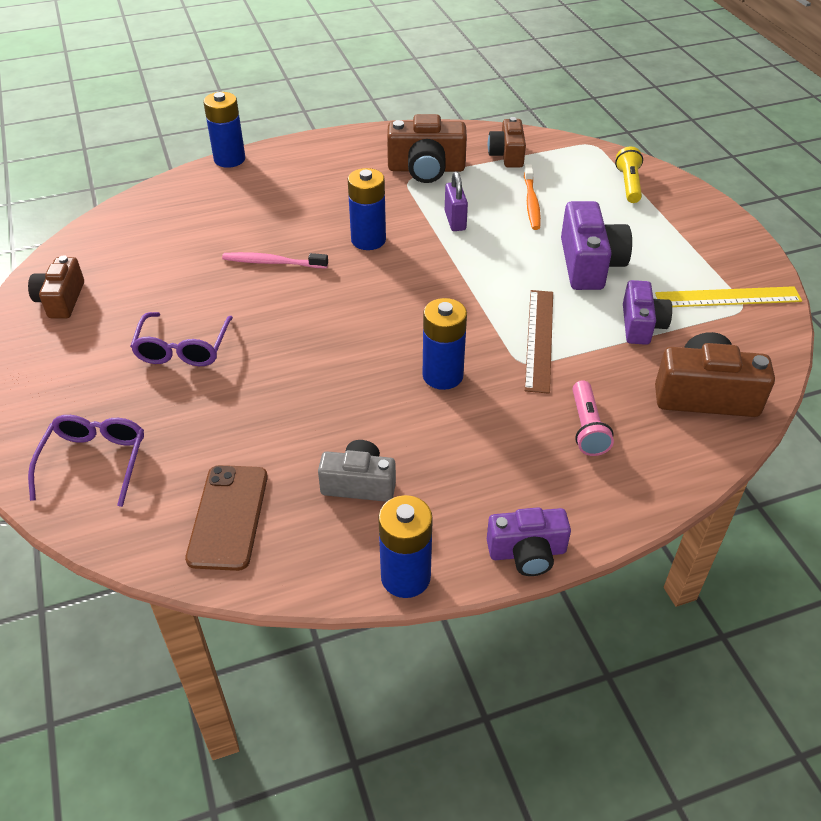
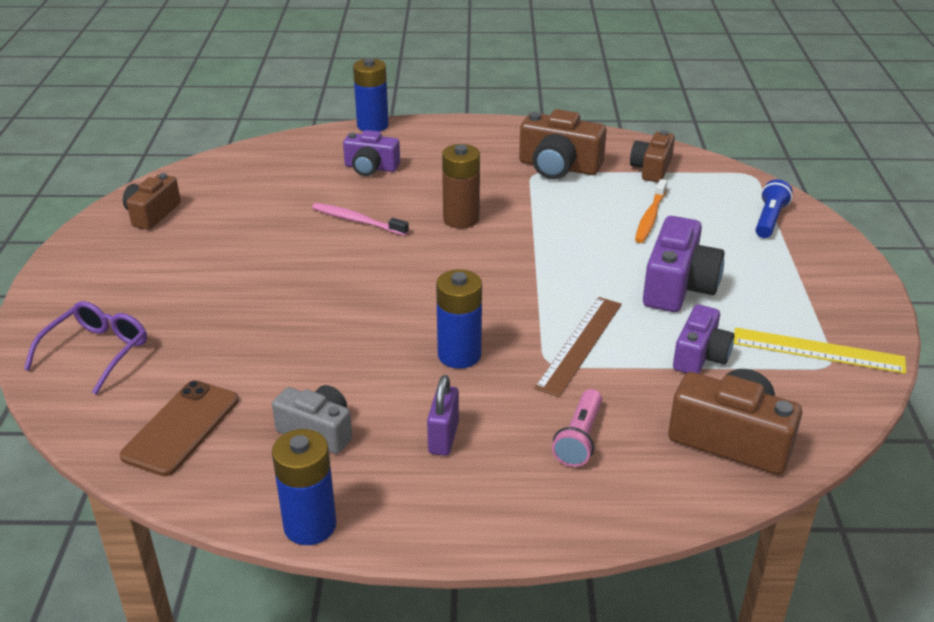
camera: 20 degrees right, 10 degrees down
(183, 349) = (230, 276): purple glasses -> none
(368, 240) = (461, 219): blue battery -> brown battery
(455, 221) = (559, 218): purple padlock -> purple padlock (443, 438)
(527, 552) = (444, 537): purple camera -> purple camera (371, 167)
(628, 184) = (769, 220): yellow flashlight -> blue flashlight

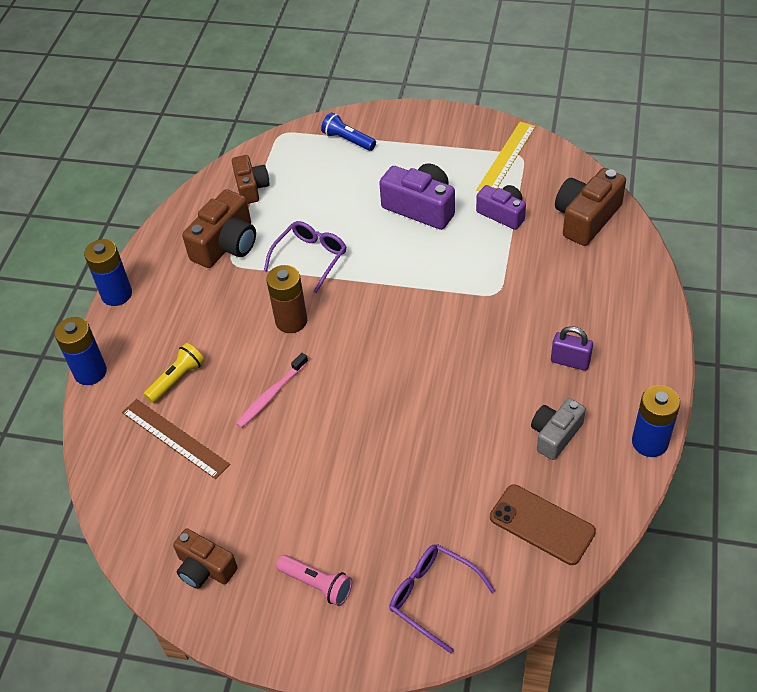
camera: 75 degrees left, 15 degrees up
(371, 167) = (177, 379): purple camera -> yellow flashlight
(459, 355) = (480, 343): blue battery -> blue battery (116, 294)
(558, 219) = (310, 258): none -> purple glasses
(579, 439) = (578, 290): pink flashlight -> pink flashlight (317, 584)
(580, 344) = (479, 273): brown ruler -> brown ruler (175, 438)
(650, 217) = (324, 203): orange toothbrush -> none
(651, 169) = (251, 187): brown camera -> brown camera turned 135 degrees counterclockwise

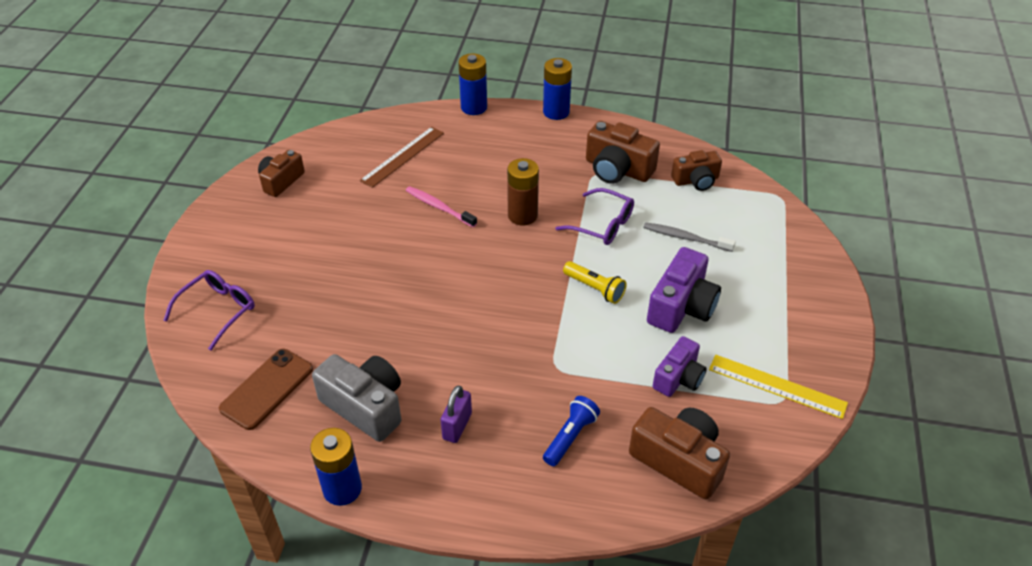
camera: 85 degrees right, 5 degrees down
(177, 379) = (462, 152): yellow flashlight -> yellow flashlight (595, 288)
(317, 584) = (250, 242): pink flashlight -> none
(332, 200) = (685, 238): none -> grey toothbrush
(348, 140) = (780, 247): blue flashlight -> blue flashlight (570, 437)
(555, 435) = (365, 406): grey camera -> grey camera, size x1.52

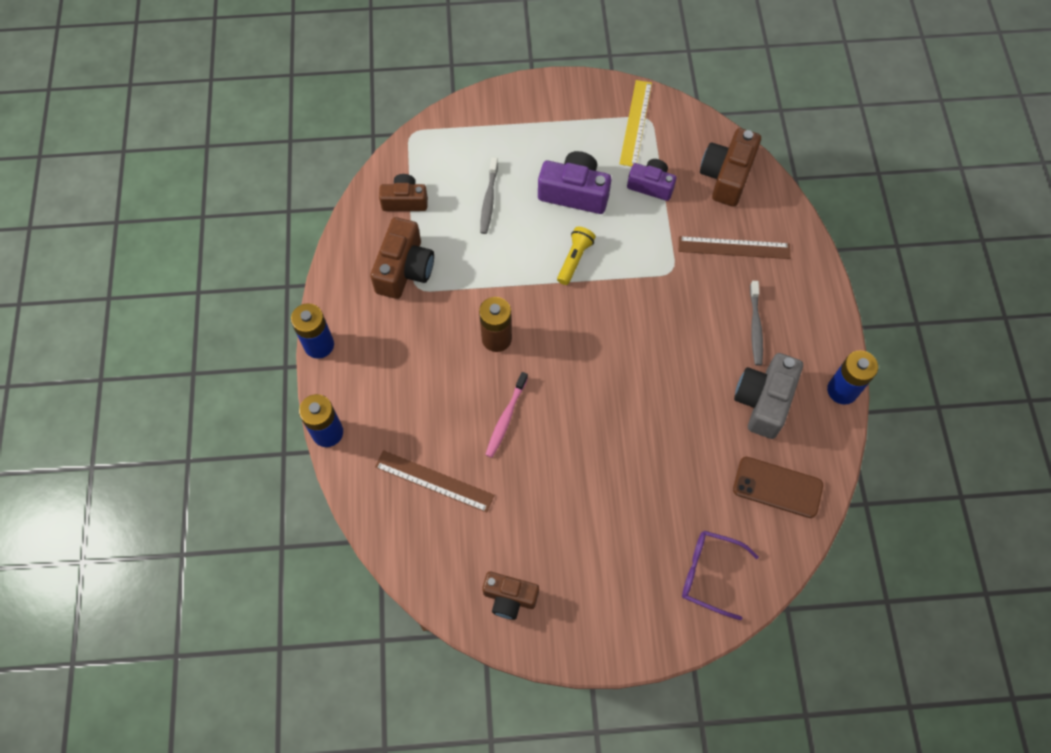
camera: 105 degrees left, 20 degrees up
(457, 426) = (755, 327): purple padlock -> grey toothbrush
(570, 437) = (734, 248): blue flashlight -> brown ruler
(602, 225) = (490, 268): purple glasses -> none
(696, 180) = (405, 201): brown camera -> brown camera turned 60 degrees counterclockwise

